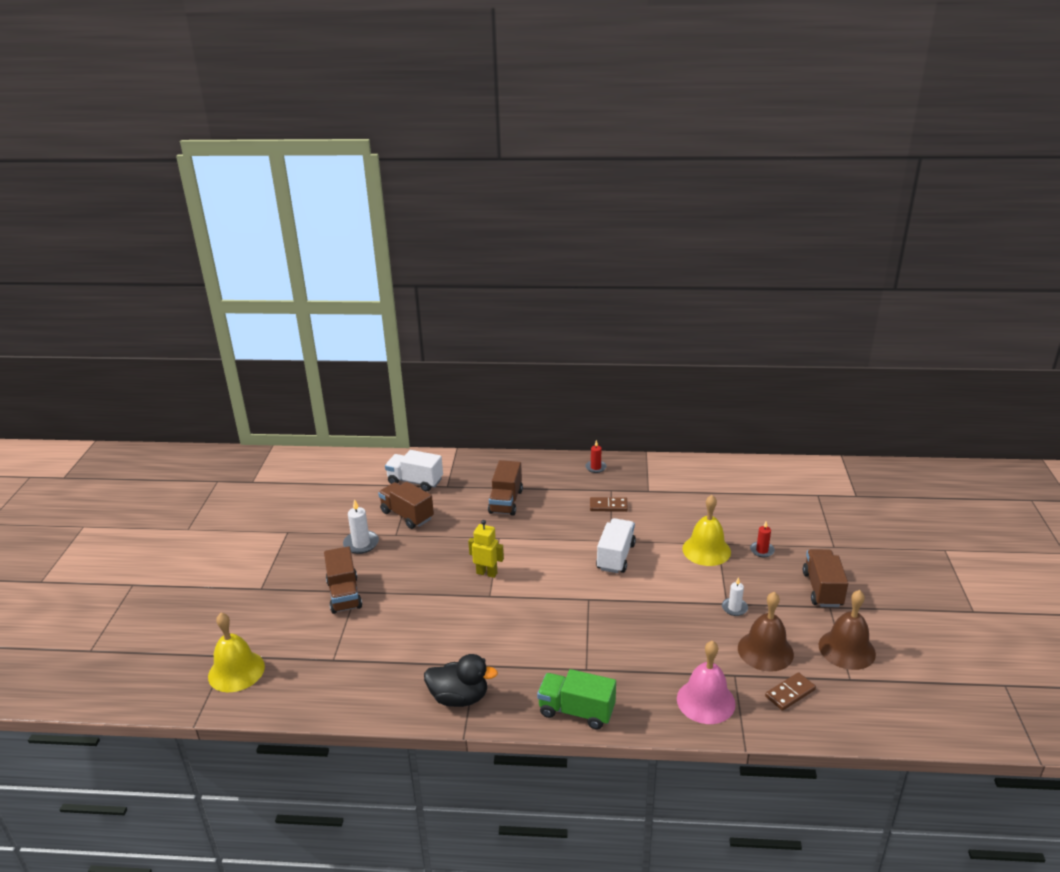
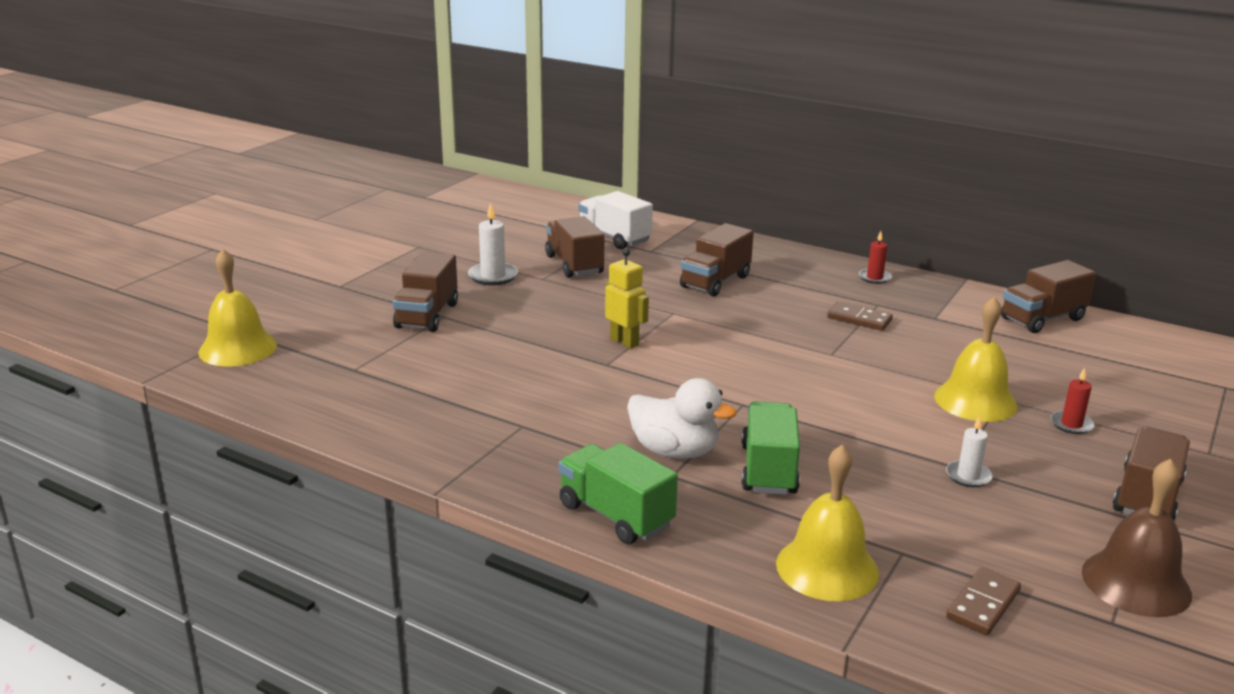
camera: 25 degrees right, 5 degrees down
(459, 698) = (469, 451): black duck -> none
(575, 650) = (674, 451): none -> white duck
(615, 556) = (824, 372): white truck -> none
(634, 644) = (768, 469): none -> green truck
(704, 472) = (1042, 319): none -> brown truck
(706, 701) = (827, 568): pink bell -> yellow bell
(765, 651) = (980, 540): brown bell -> none
(790, 693) = (983, 604): brown domino -> brown domino turned 45 degrees counterclockwise

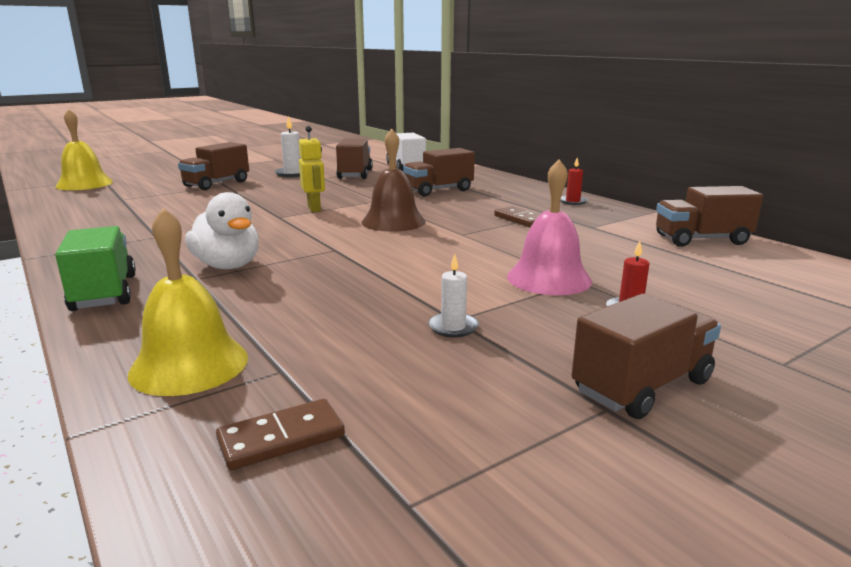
camera: 25 degrees right, 5 degrees down
(768, 469) = (277, 289): green truck -> none
(975, 401) = (549, 278): yellow bell -> pink bell
(1136, 583) = (507, 469): brown bell -> brown bell (393, 222)

